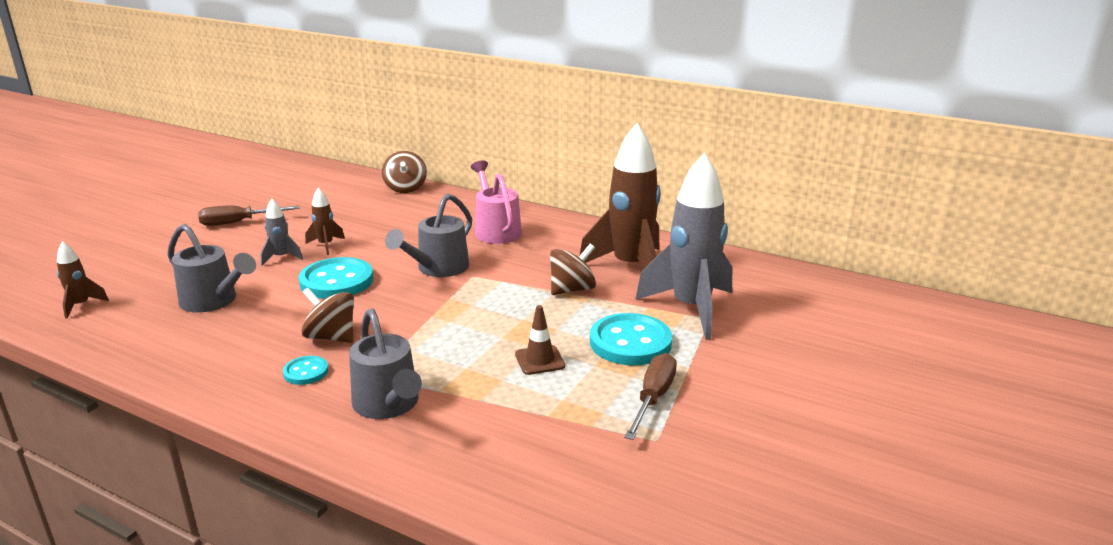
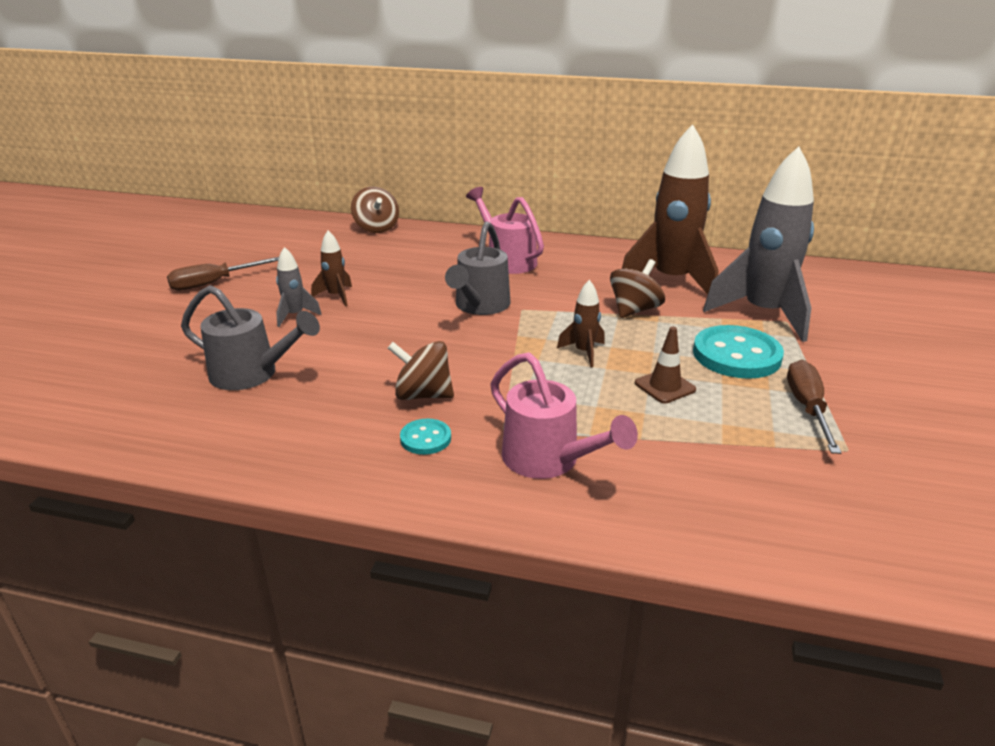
camera: 15 degrees left, 5 degrees up
(81, 305) = (85, 402): brown rocket -> brown rocket (584, 352)
(336, 281) = (379, 333): turquoise button -> none
(388, 405) = (549, 460): grey watering can -> pink watering can

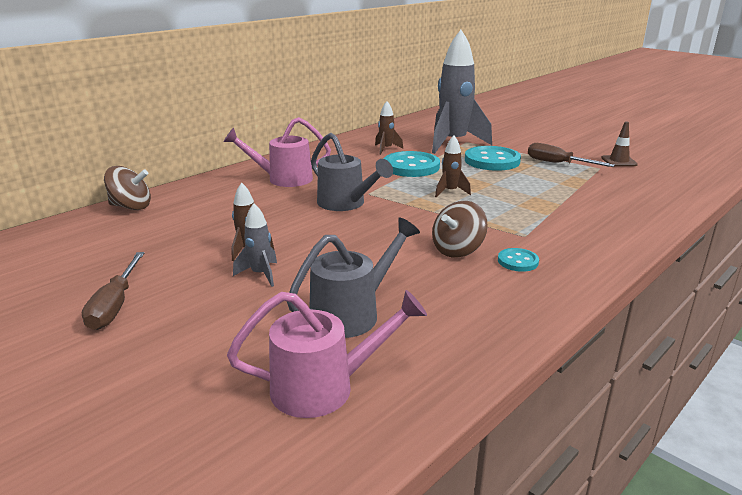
camera: 60 degrees left, 5 degrees down
(549, 460) = (569, 231): pink watering can -> pink watering can (325, 387)
(634, 310) = (411, 167): brown spinning top -> turquoise button
(665, 386) = (510, 184): brown traffic cone -> brown traffic cone (619, 161)
(671, 281) = (386, 149): brown rocket -> brown rocket, size x0.44

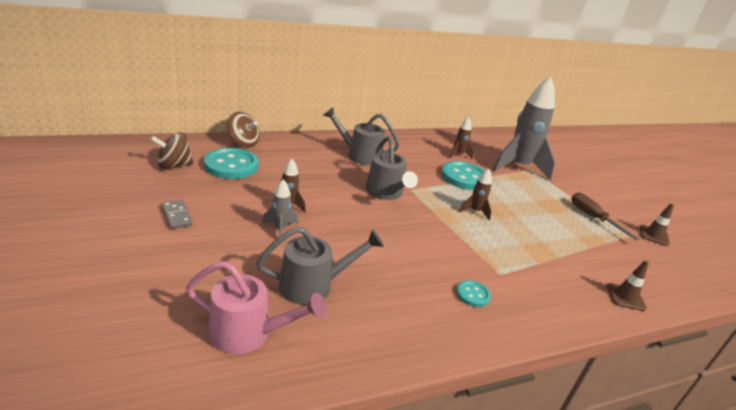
camera: 20 degrees right, 5 degrees up
(115, 305) = (176, 216): brown screwdriver -> grey domino
(283, 179) = (359, 155): pink watering can -> grey watering can
(458, 250) = (434, 265): brown spinning top -> brown spinning top (173, 165)
(492, 161) = (536, 195): turquoise button -> turquoise button (231, 165)
(644, 215) = (625, 297): none -> brown traffic cone

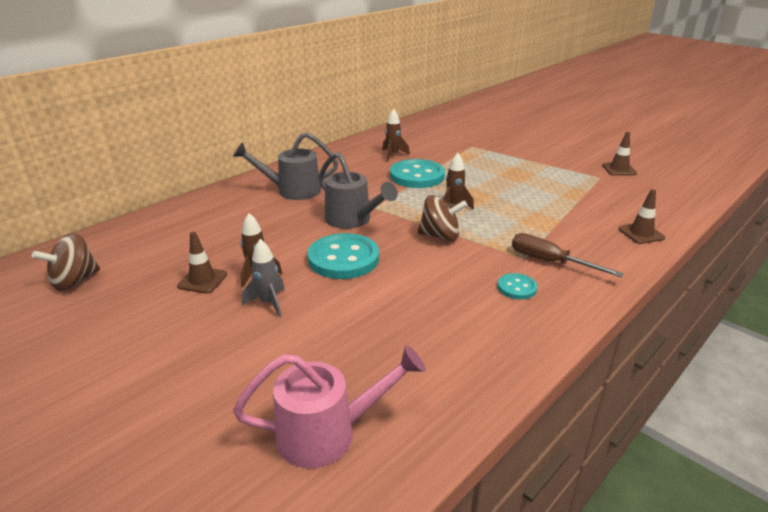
camera: 20 degrees left, 0 degrees up
(176, 216) = (128, 339): grey domino -> none
(231, 165) = (151, 254): turquoise button -> turquoise button (343, 259)
(243, 143) = (144, 223): brown spinning top -> brown spinning top (440, 236)
(250, 196) = (202, 280): none -> brown traffic cone
(314, 285) = (356, 348): grey watering can -> none
(518, 167) = (458, 148): grey rocket -> none
(593, 217) = (559, 172): brown screwdriver -> brown screwdriver (550, 262)

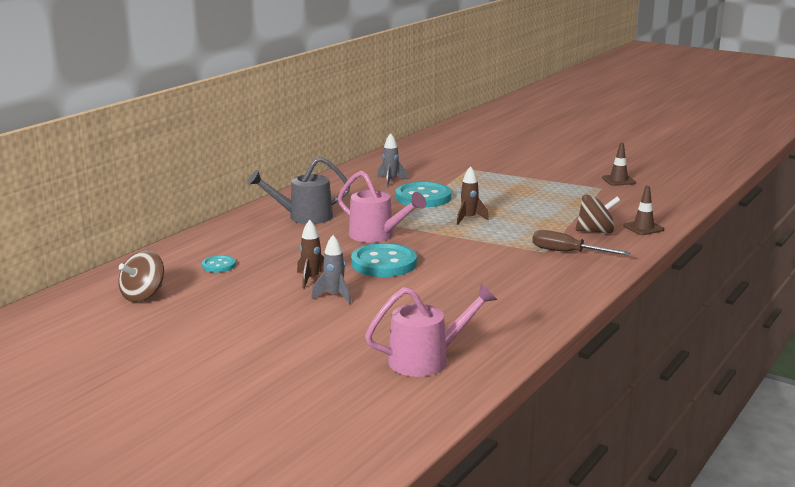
camera: 10 degrees left, 10 degrees down
(202, 280) = (264, 286): brown traffic cone -> none
(352, 220) = (377, 236): grey watering can -> pink watering can
(393, 155) = (390, 181): brown rocket -> grey rocket
(440, 236) = (464, 241): brown spinning top -> brown spinning top (596, 231)
(516, 288) = (543, 271): turquoise button -> turquoise button (219, 265)

